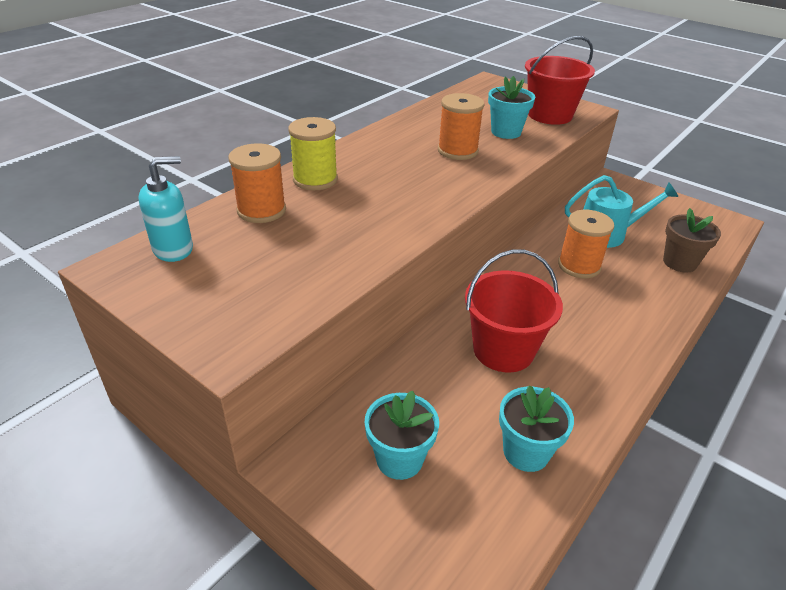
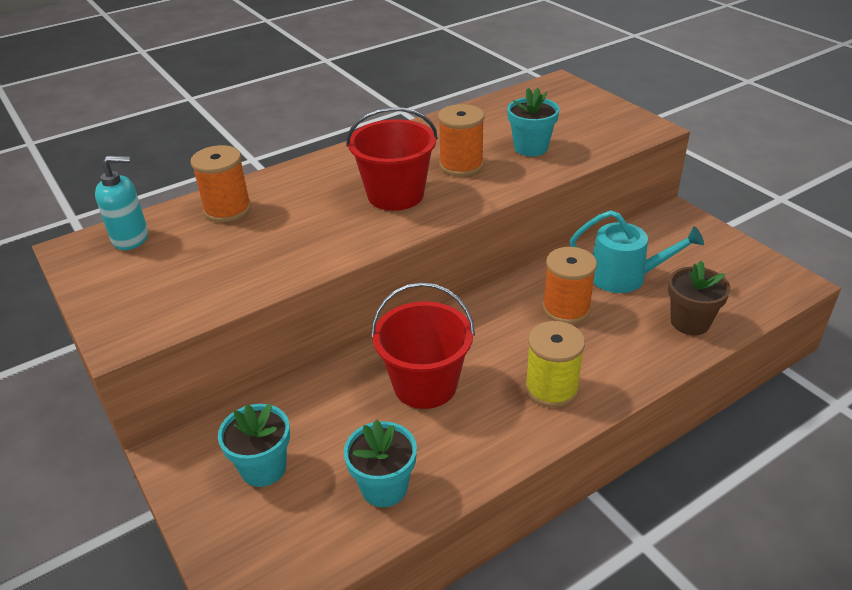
camera: 20 degrees right, 0 degrees up
(315, 179) = (296, 183): yellow spool -> yellow spool (551, 388)
(550, 115) = (598, 131): red bucket -> red bucket (395, 195)

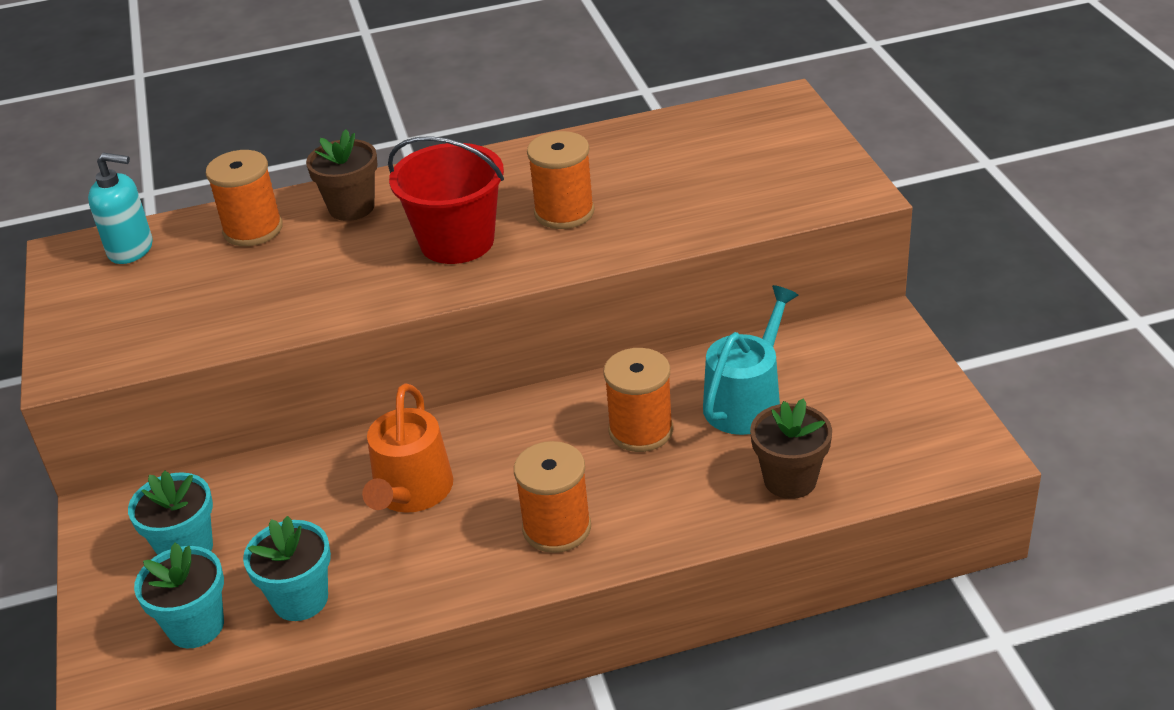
camera: 20 degrees right, 0 degrees up
(298, 184) = (351, 207): none -> brown flower pot
(425, 385) = (411, 492): red bucket -> orange watering can
(530, 148) = (671, 200): turquoise flower pot -> turquoise flower pot (196, 626)
(551, 388) = (557, 528): yellow spool -> orange spool
(624, 276) = (746, 401): turquoise watering can -> turquoise watering can turned 90 degrees counterclockwise

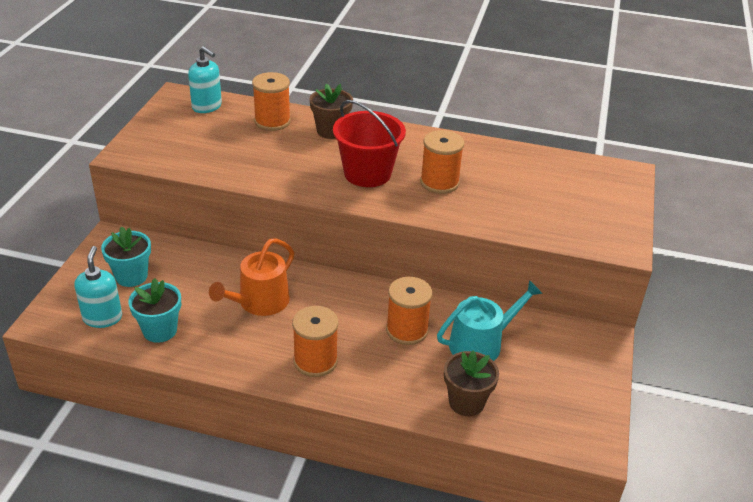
camera: 25 degrees right, 0 degrees up
(196, 626) = (102, 318): turquoise flower pot -> turquoise soap dispenser

